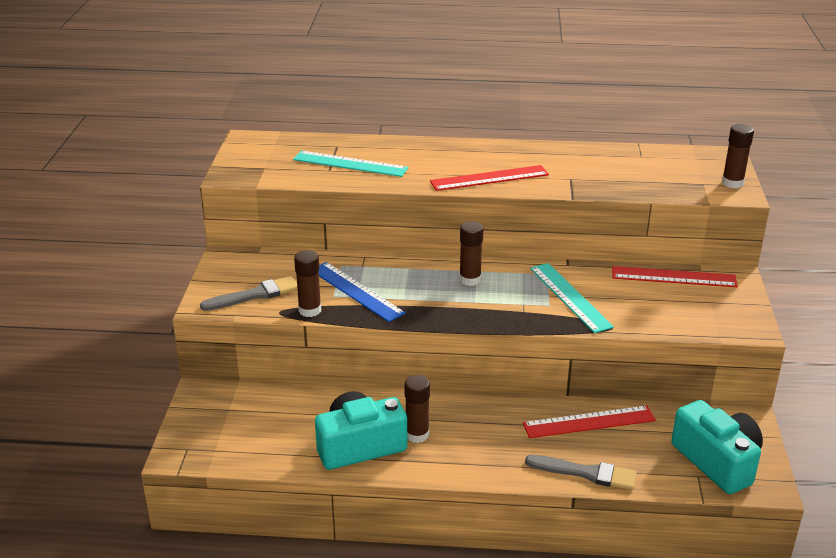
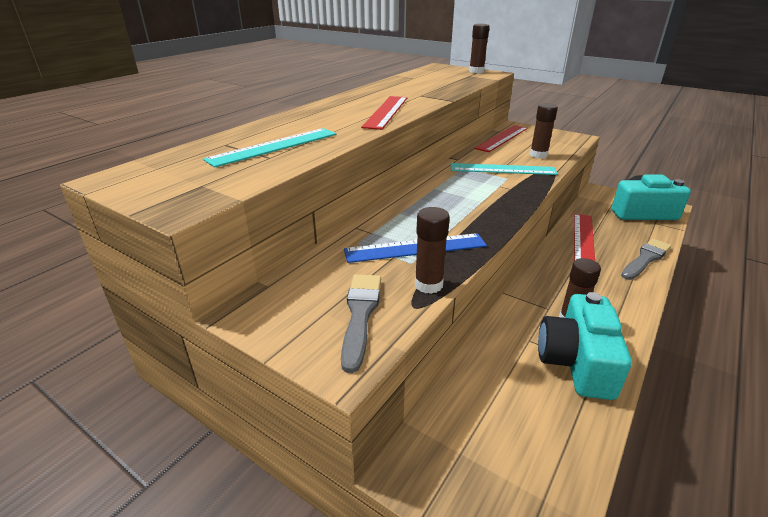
camera: 60 degrees left, 0 degrees up
(470, 280) = (446, 194): brown glue stick -> brown glue stick (538, 155)

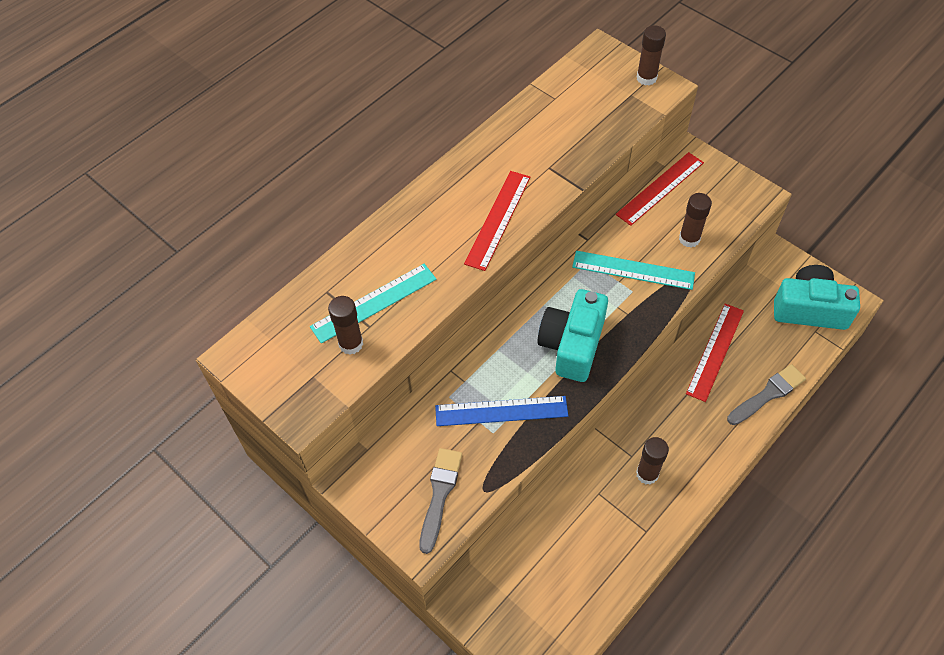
camera: 10 degrees right, 25 degrees up
(428, 285) = (501, 465): brown glue stick -> brown glue stick (351, 344)
(576, 362) = (631, 523): turquoise camera -> turquoise camera (572, 345)

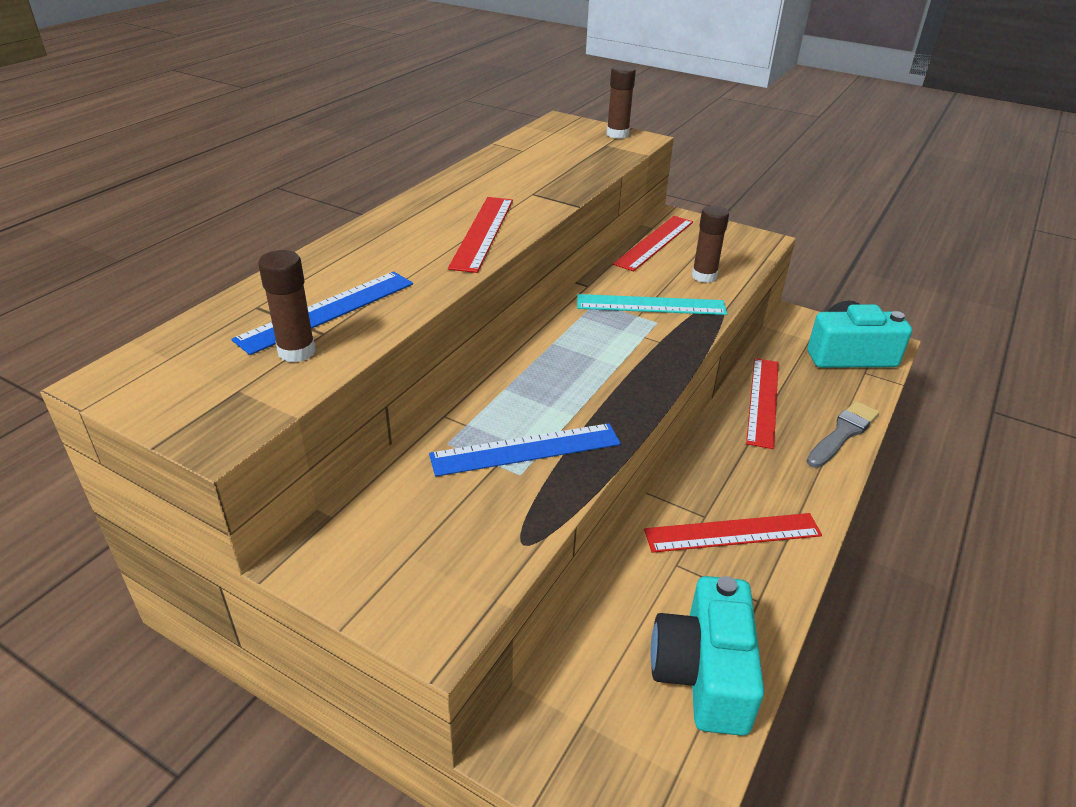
camera: 15 degrees left, 20 degrees down
(374, 302) = (327, 311): turquoise ruler -> blue ruler
(440, 494) = (456, 557): grey brush -> none
(572, 345) = (601, 375): turquoise camera -> turquoise camera (704, 673)
(647, 474) = (732, 533): brown glue stick -> red ruler

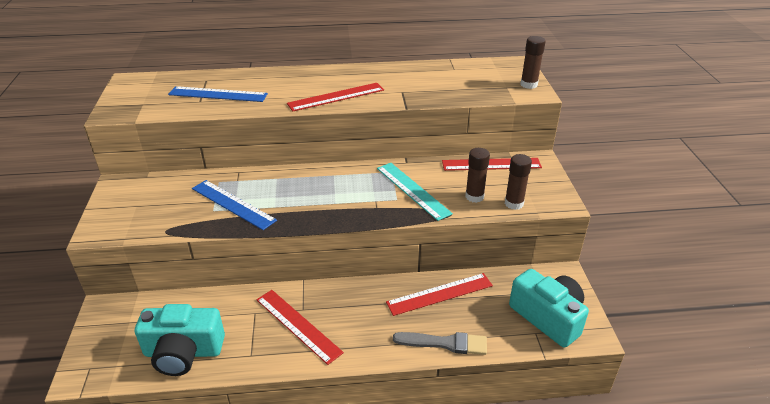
camera: 55 degrees right, 0 degrees up
(296, 352) = (179, 102): brown glue stick -> brown glue stick (514, 203)
(704, 673) = (183, 352): turquoise camera -> turquoise camera turned 150 degrees counterclockwise

